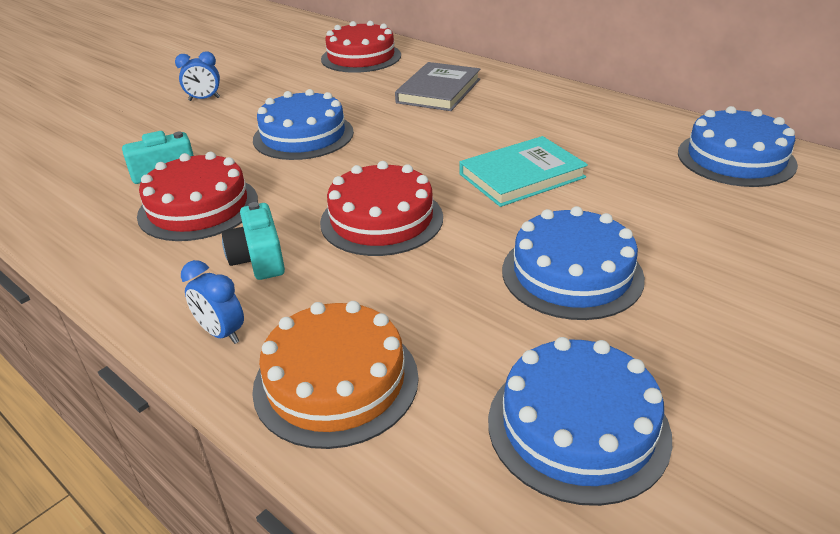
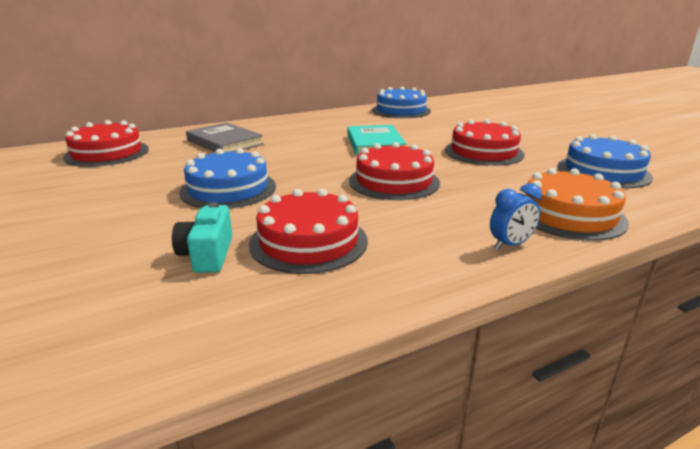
camera: 70 degrees left, 10 degrees down
(204, 99) = (57, 223): blue clock -> none
(258, 259) = (417, 224): turquoise camera -> none
(572, 273) = (483, 152): blue cake -> red cake

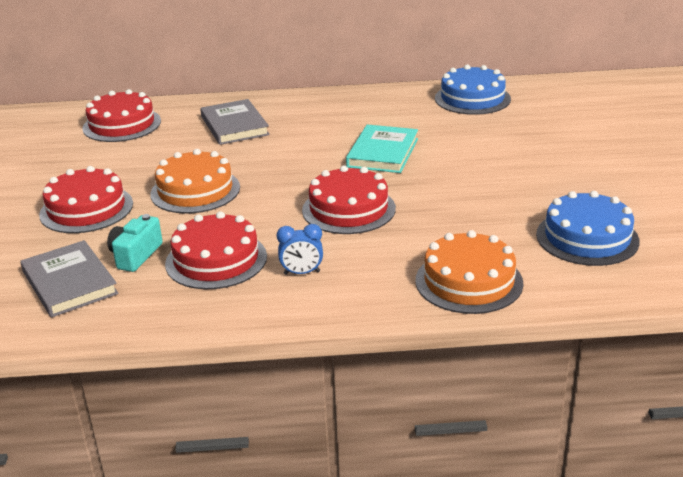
camera: 25 degrees right, 5 degrees up
(135, 302) = (69, 283): none -> grey book
(228, 189) = (195, 190): blue cake -> orange cake
(483, 152) = (488, 185): red cake -> red cake (86, 209)
(510, 245) = (373, 299): blue clock -> blue clock (302, 273)

